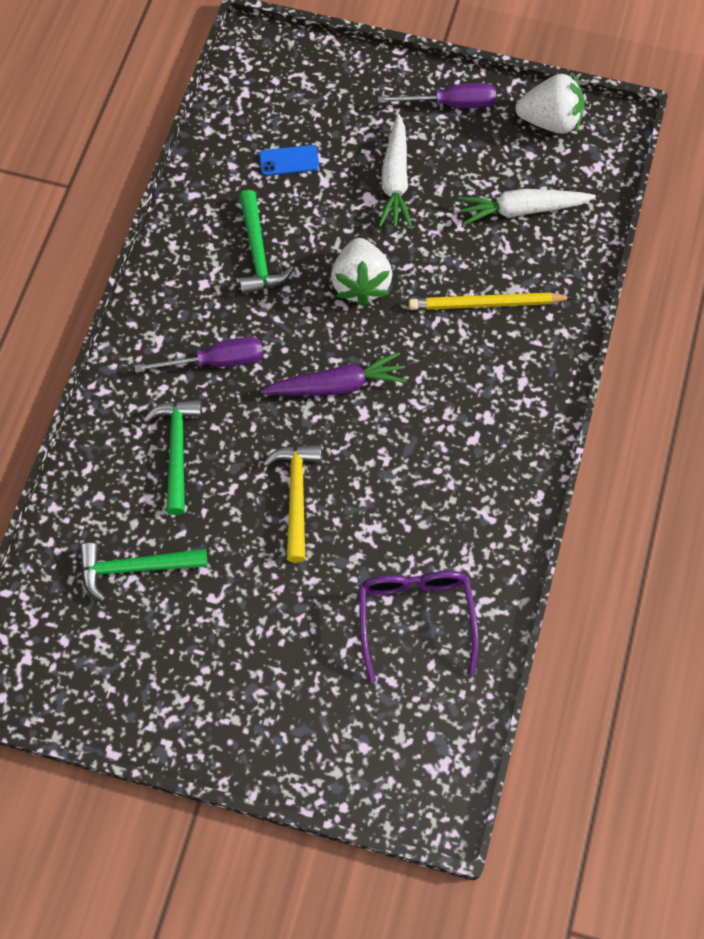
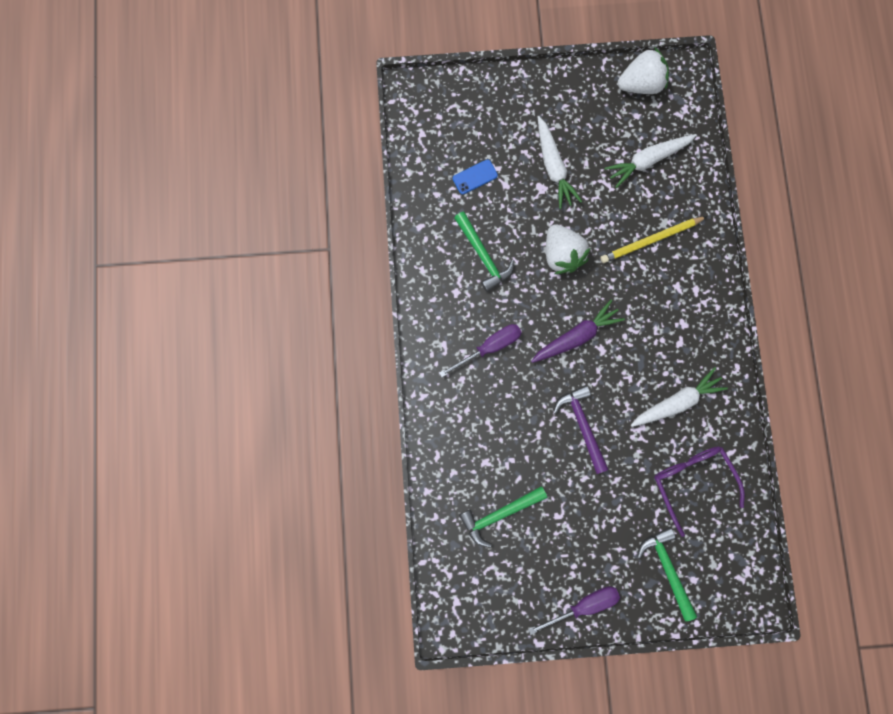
camera: 20 degrees left, 15 degrees up
(176, 450) = (490, 421): green hammer -> green hammer (666, 568)
(296, 496) = (582, 425): yellow hammer -> purple hammer
(437, 510) = (676, 401): none -> white carrot
(451, 104) = (568, 94): purple screwdriver -> purple screwdriver (583, 605)

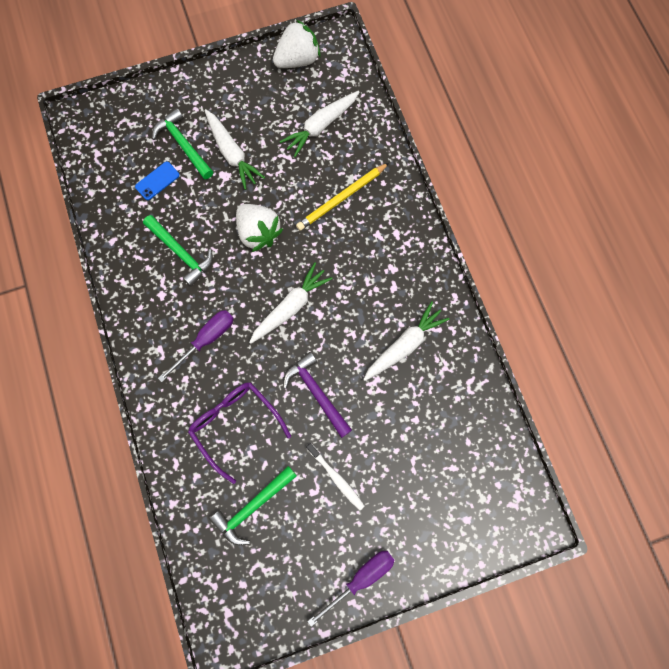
camera: 15 degrees left, 5 degrees down
(576, 336) = (290, 307): purple carrot -> white carrot
(582, 509) = (336, 478): none -> white toothbrush
(666, 568) = (436, 515): green hammer -> green hammer (183, 145)
(692, 481) = (439, 420): purple glasses -> purple glasses (235, 425)

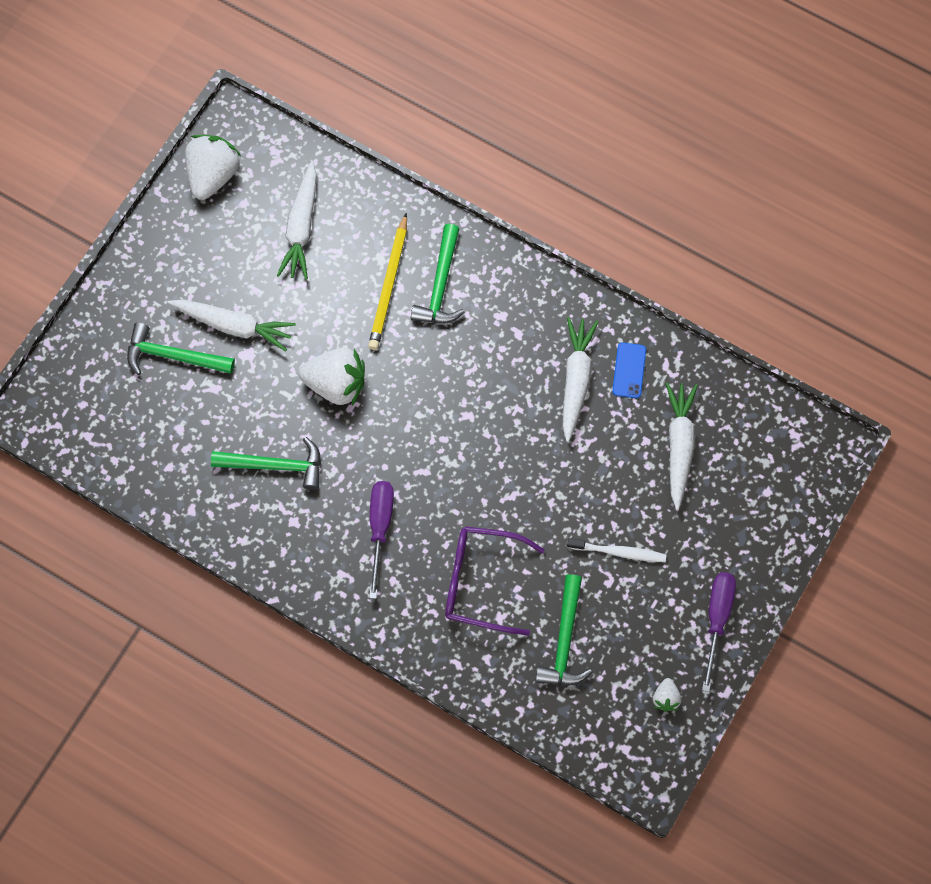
camera: 40 degrees left, 5 degrees down
(157, 181) = (181, 414): blue phone -> blue phone (629, 370)
(282, 602) = (666, 698): none -> white strawberry
(290, 307) = (434, 431): white carrot -> white carrot (679, 446)
(316, 393) = (532, 491): purple hammer -> none
(372, 222) = (440, 285): none -> green hammer

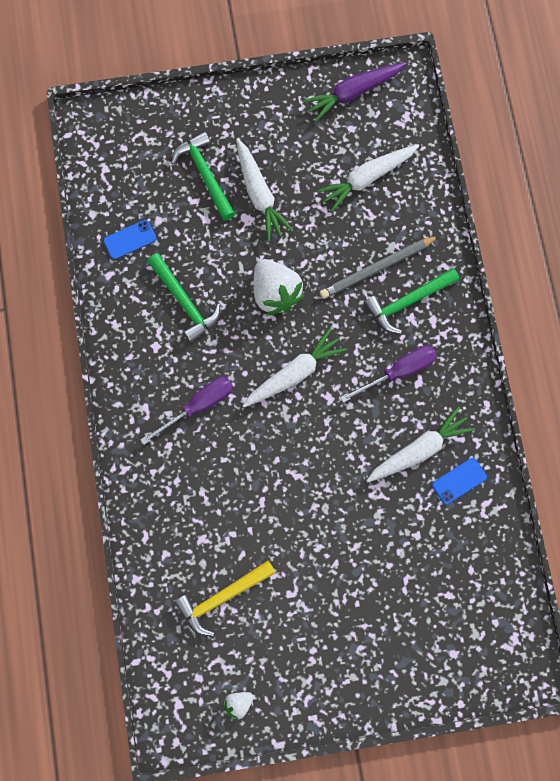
camera: 50 degrees right, 5 degrees up
(175, 466) = (130, 239): none -> blue phone
(213, 175) = (353, 93): white strawberry -> purple carrot
(389, 285) = (377, 268): yellow pencil -> grey pencil
(481, 582) = (216, 506): purple glasses -> none
(565, 641) = (222, 598): green hammer -> yellow hammer
(619, 552) = (318, 583): white toothbrush -> none
(679, 446) = (433, 562): white carrot -> white carrot (294, 373)
(717, 620) = (326, 694): purple screwdriver -> purple screwdriver (399, 372)

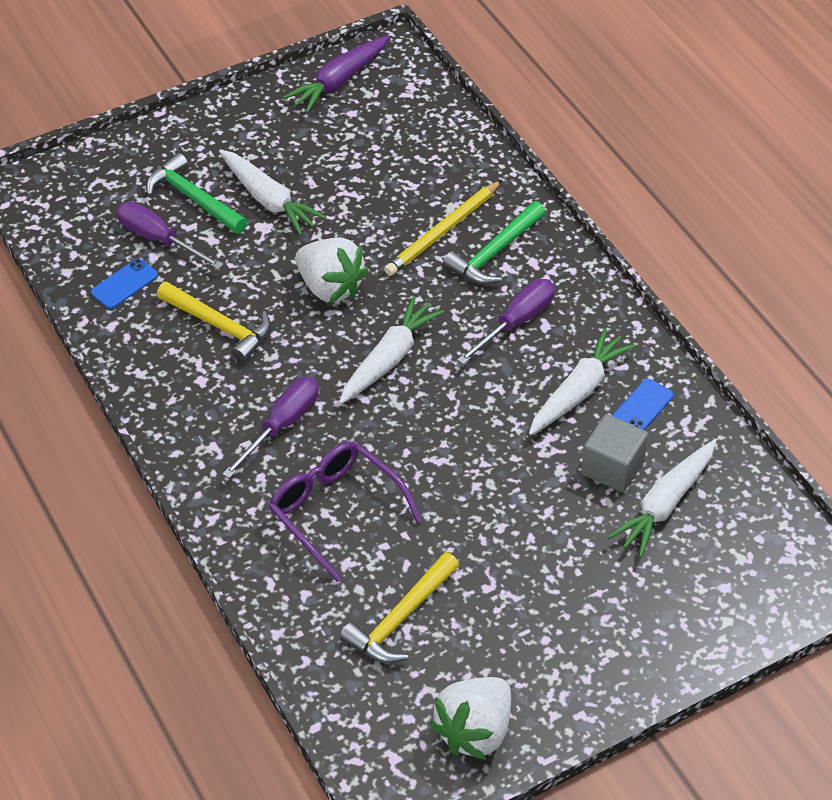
camera: 20 degrees left, 25 degrees down
(167, 205) = (158, 239): none -> purple screwdriver
(184, 302) = (220, 326): green hammer -> yellow hammer
(210, 493) = (335, 511): none -> purple glasses
(238, 704) = (474, 731): white strawberry -> white strawberry, size x2.09
(367, 178) = (392, 152): white carrot -> white carrot (665, 504)
(377, 268) = (443, 231): grey pencil -> yellow pencil
(416, 525) = (612, 467): none -> grey cube

